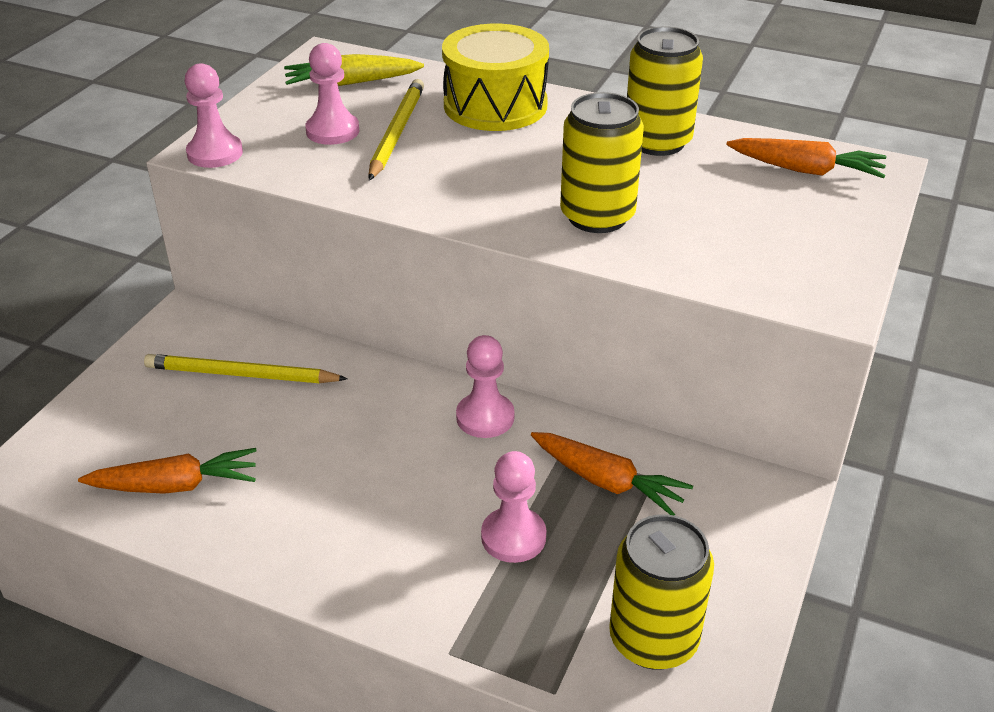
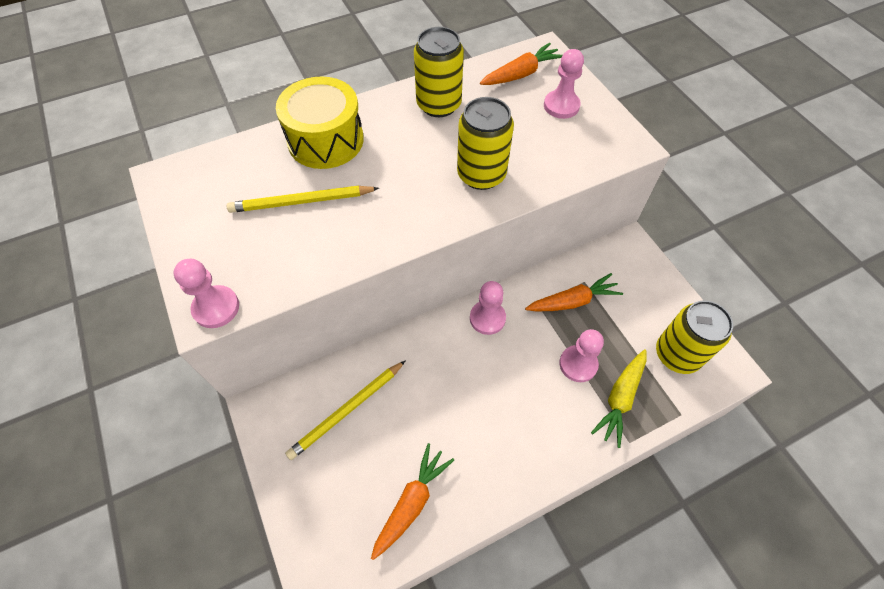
camera: 50 degrees left, 20 degrees up
(332, 131) = (263, 231): pink pawn -> pink pawn (561, 106)
(352, 82) = (216, 186): yellow carrot -> yellow carrot (620, 399)
(396, 132) = (301, 202): yellow pencil -> yellow pencil turned 60 degrees counterclockwise

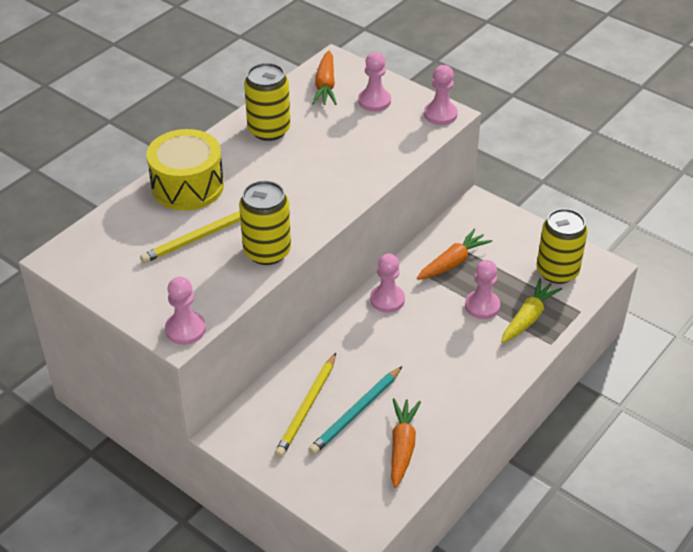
camera: 25 degrees left, 15 degrees down
(389, 439) = (356, 413): none -> turquoise pencil
(481, 175) = (340, 171): yellow can -> yellow can (267, 252)
(521, 74) = (325, 86): orange carrot -> orange carrot turned 150 degrees clockwise
(620, 399) = (528, 318): yellow carrot -> yellow carrot turned 150 degrees counterclockwise
(623, 143) = (440, 114): none -> pink pawn

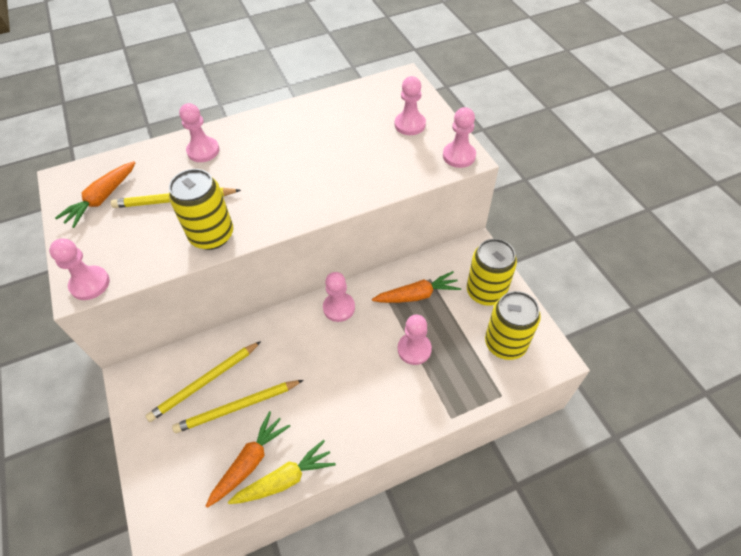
camera: 30 degrees right, 10 degrees up
(187, 186) = (203, 151): yellow drum -> pink pawn
(269, 130) = (304, 123): yellow can -> yellow can (486, 292)
(325, 86) = (379, 98): orange carrot -> orange carrot (102, 199)
(356, 413) = (237, 407): turquoise pencil -> yellow pencil
(528, 318) = (448, 380): yellow carrot -> yellow carrot (285, 479)

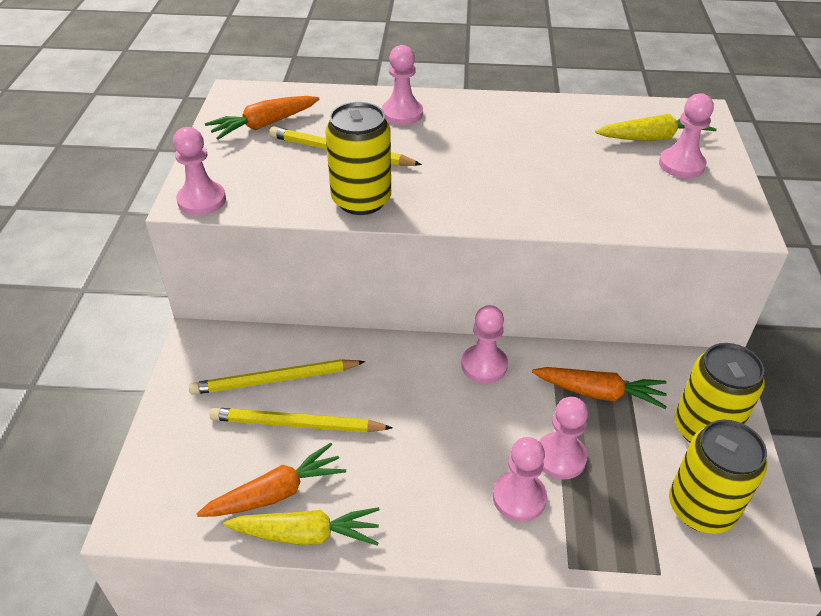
camera: 25 degrees right, 10 degrees down
(383, 109) = (654, 138): none -> yellow carrot
(459, 156) = (733, 221): pink pawn -> pink pawn (519, 497)

